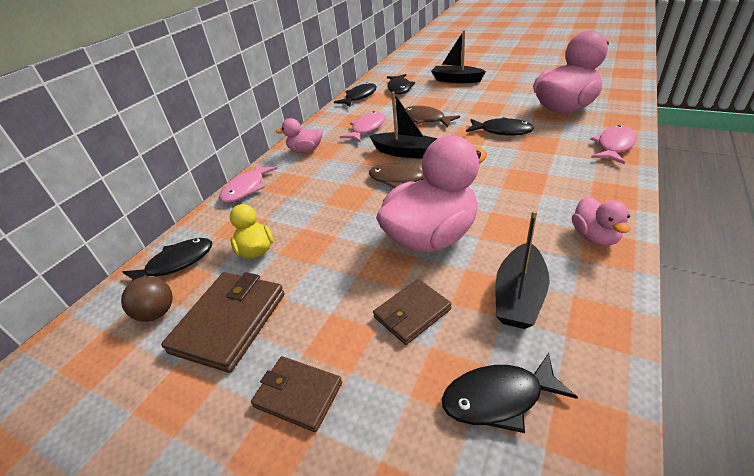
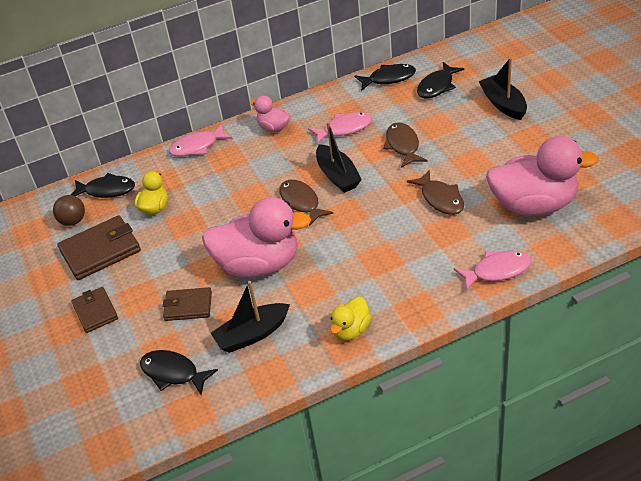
camera: 40 degrees right, 5 degrees up
(502, 131) = (440, 199): black fish -> brown fish
(594, 237) = (351, 330): pink duck -> yellow duck

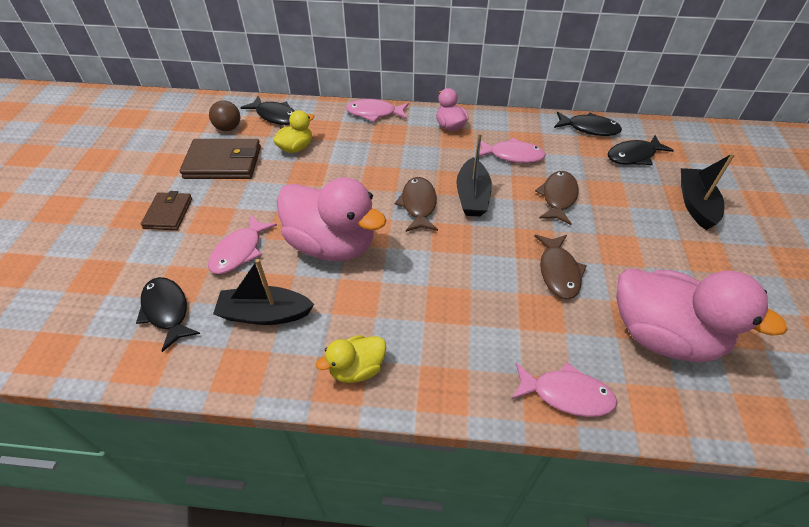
camera: 25 degrees right, 5 degrees up
(188, 306) = (239, 251): brown wallet -> pink fish

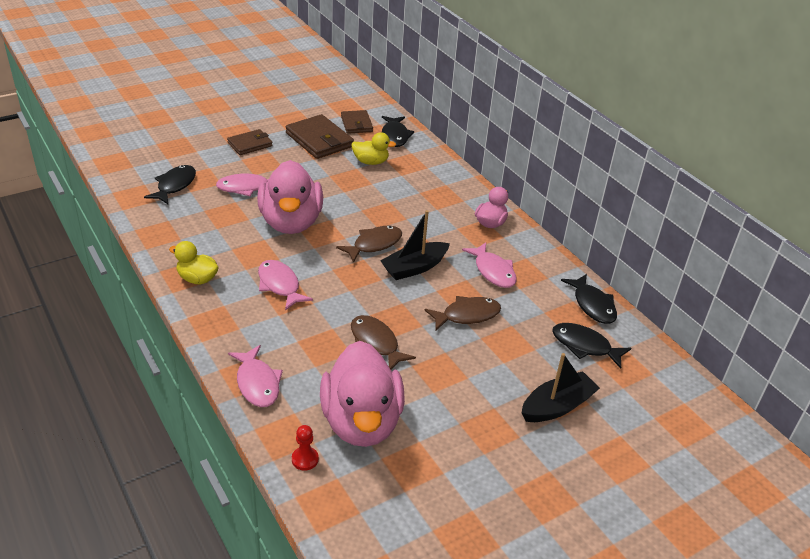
camera: 50 degrees right, 10 degrees down
(228, 128) = (356, 124): brown ball -> brown wallet
(265, 314) = (206, 222): black boat -> none
(374, 113) = (457, 178): pink fish -> pink fish (280, 285)
(558, 272) = (376, 343): brown fish -> brown fish turned 90 degrees clockwise
(698, 407) = (305, 459): none -> red pawn

